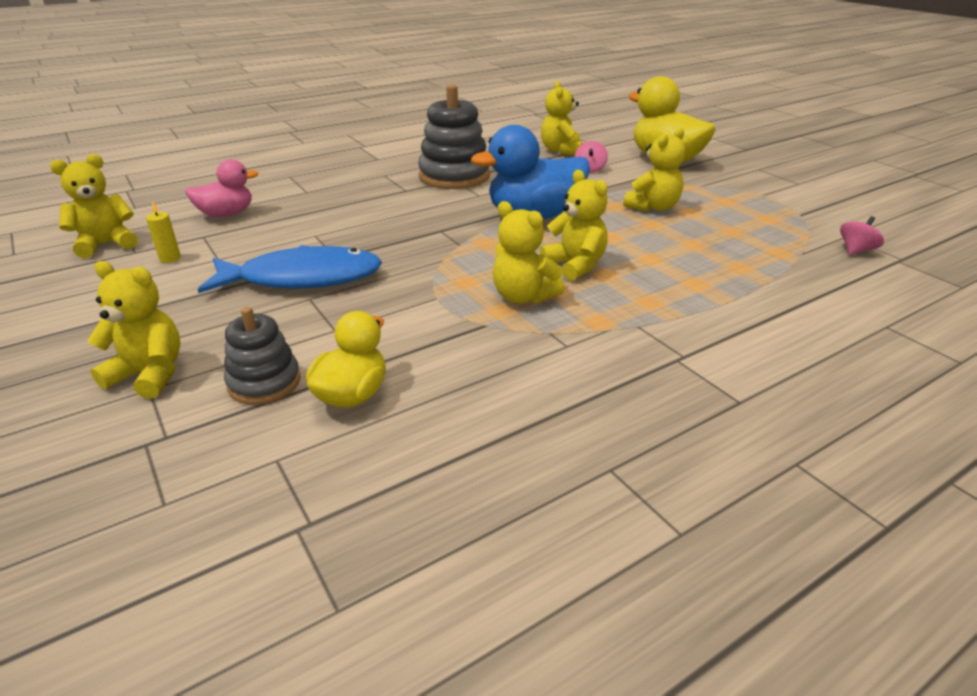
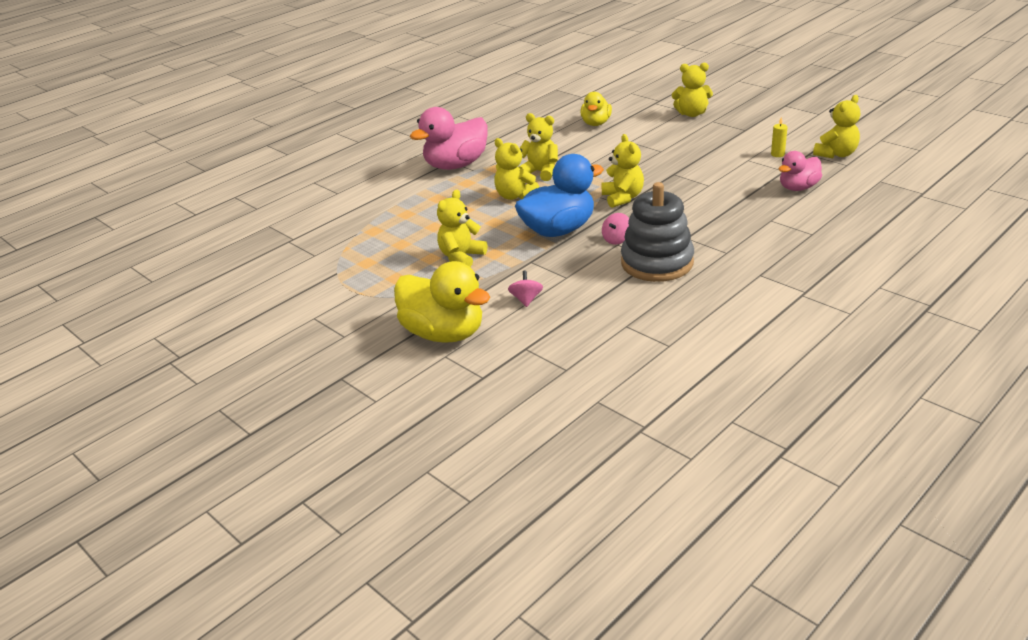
camera: 170 degrees right, 0 degrees up
(264, 382) = (638, 120): grey stacking toy -> none
(302, 278) = (678, 159): blue fish -> none
(561, 150) = (567, 329): yellow teddy bear -> yellow teddy bear (622, 198)
(671, 342) = (456, 165): none -> pink duck
(856, 250) = (316, 242): pink spinning top -> pink spinning top (617, 239)

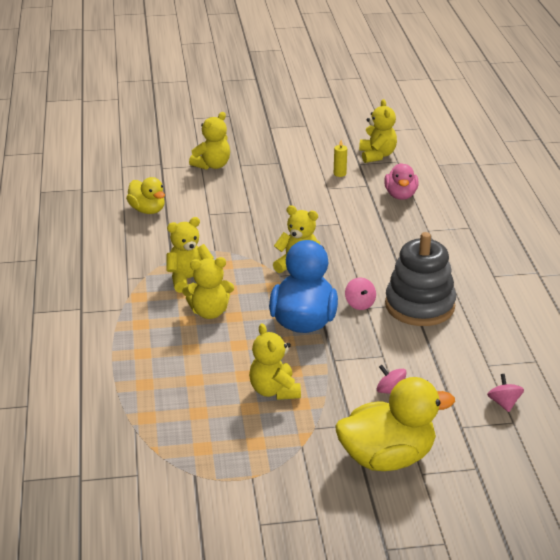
camera: 55 degrees left, 0 degrees up
(456, 165) = (95, 313): pink duck -> none
(584, 354) = (504, 403): none -> pink spinning top

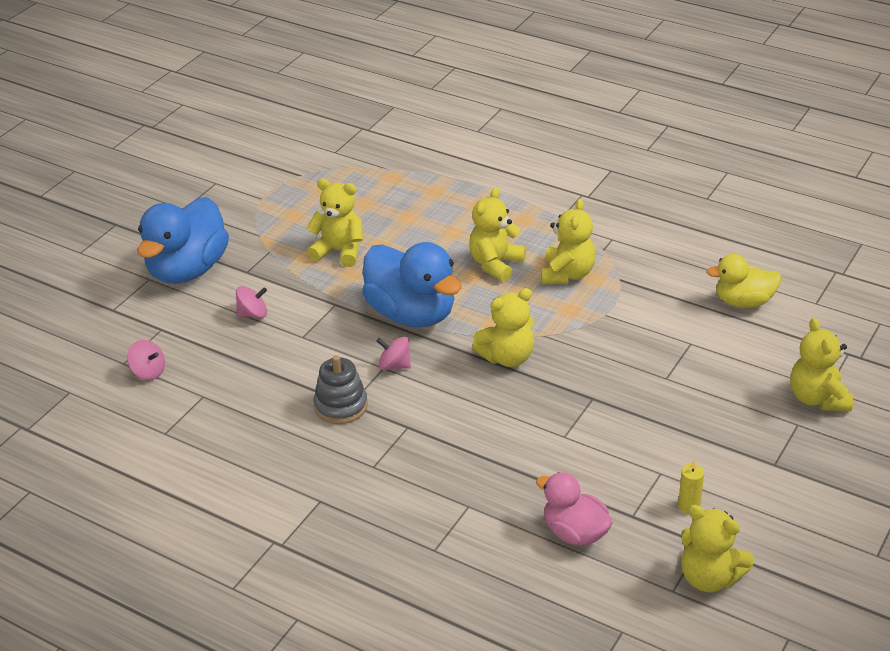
camera: 130 degrees right, 5 degrees up
(387, 458) = (188, 270): yellow duck -> blue duck
(419, 305) = (341, 406): grey stacking toy -> grey stacking toy, size x0.58

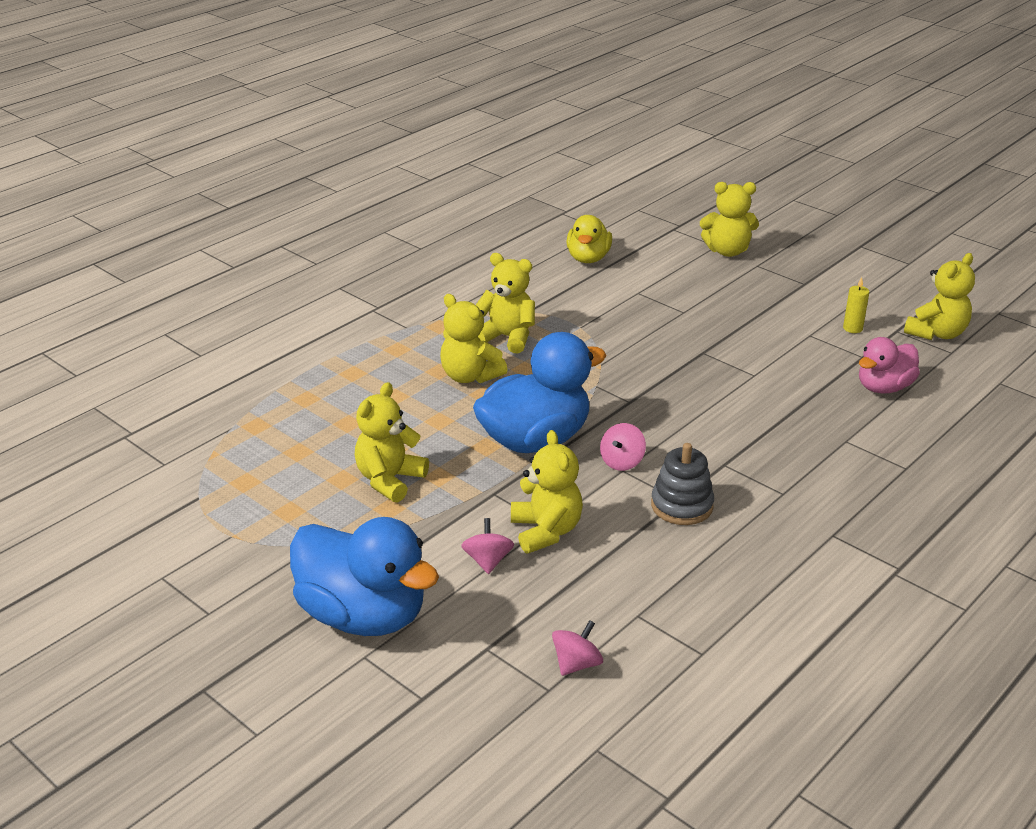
camera: 80 degrees left, 5 degrees down
(507, 357) = (629, 389): yellow teddy bear -> yellow teddy bear (546, 531)

